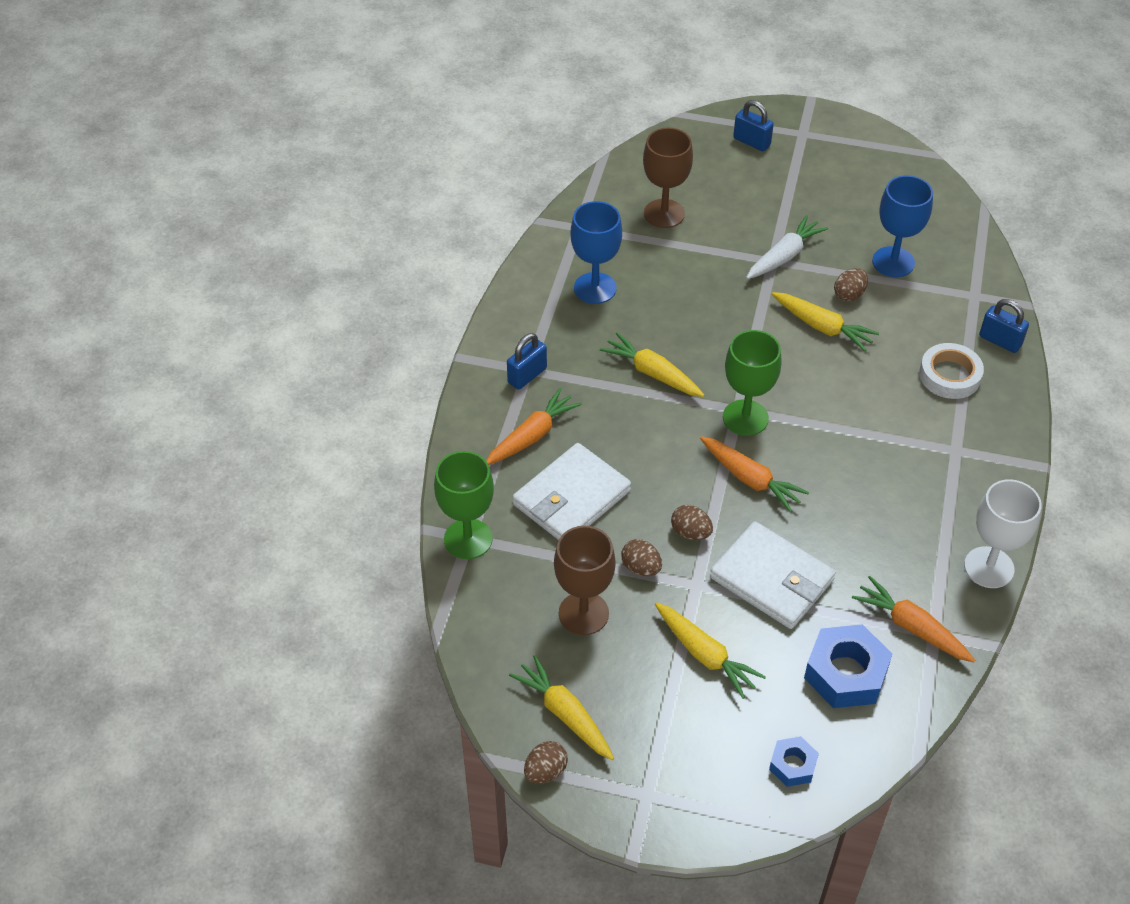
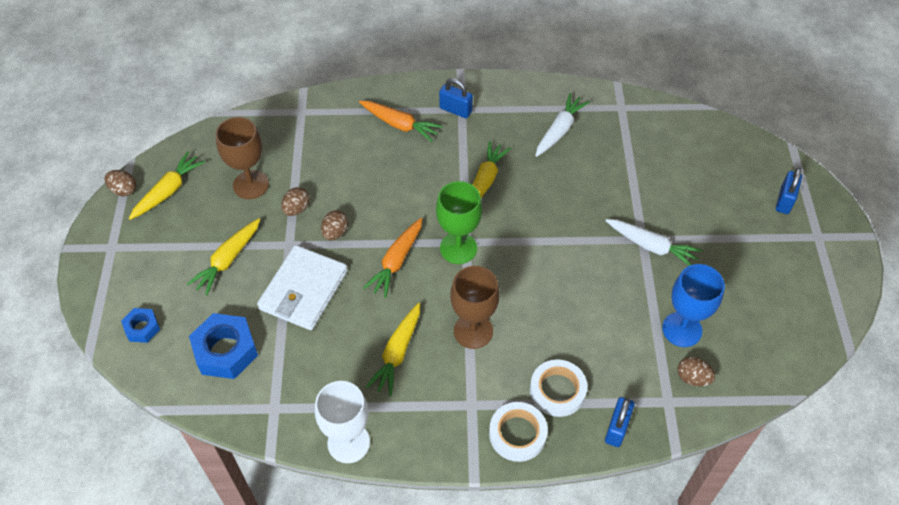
camera: 75 degrees right, 5 degrees up
(468, 539) = (300, 111): green goblet -> none
(571, 498) = (349, 158): white wallet -> none
(595, 288) = (559, 130): blue goblet -> white carrot
(664, 213) = (663, 157): brown goblet -> brown goblet (473, 331)
(822, 327) = (578, 286): yellow carrot -> yellow carrot (397, 353)
(849, 294) = (625, 300): brown egg -> brown egg (692, 378)
(911, 627) = (276, 391): orange carrot -> none
(996, 419) = (517, 434): none -> white tape

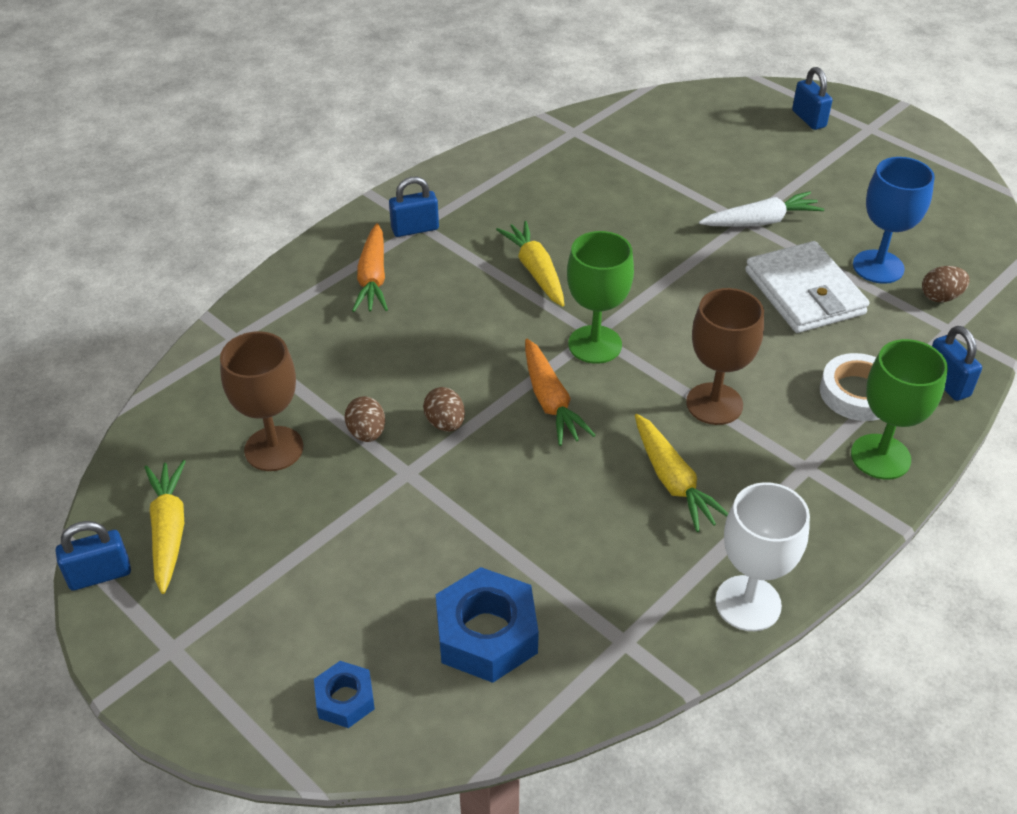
camera: 45 degrees left, 10 degrees down
(123, 190) = (100, 575): brown egg -> blue padlock
(228, 260) = (355, 543): yellow carrot -> none
(303, 290) = (489, 503): white wallet -> white wallet (804, 292)
(400, 125) = (373, 278): orange carrot -> orange carrot turned 105 degrees clockwise
(517, 434) = (880, 457): white tape -> green goblet
(559, 130) = (544, 183): white carrot -> none

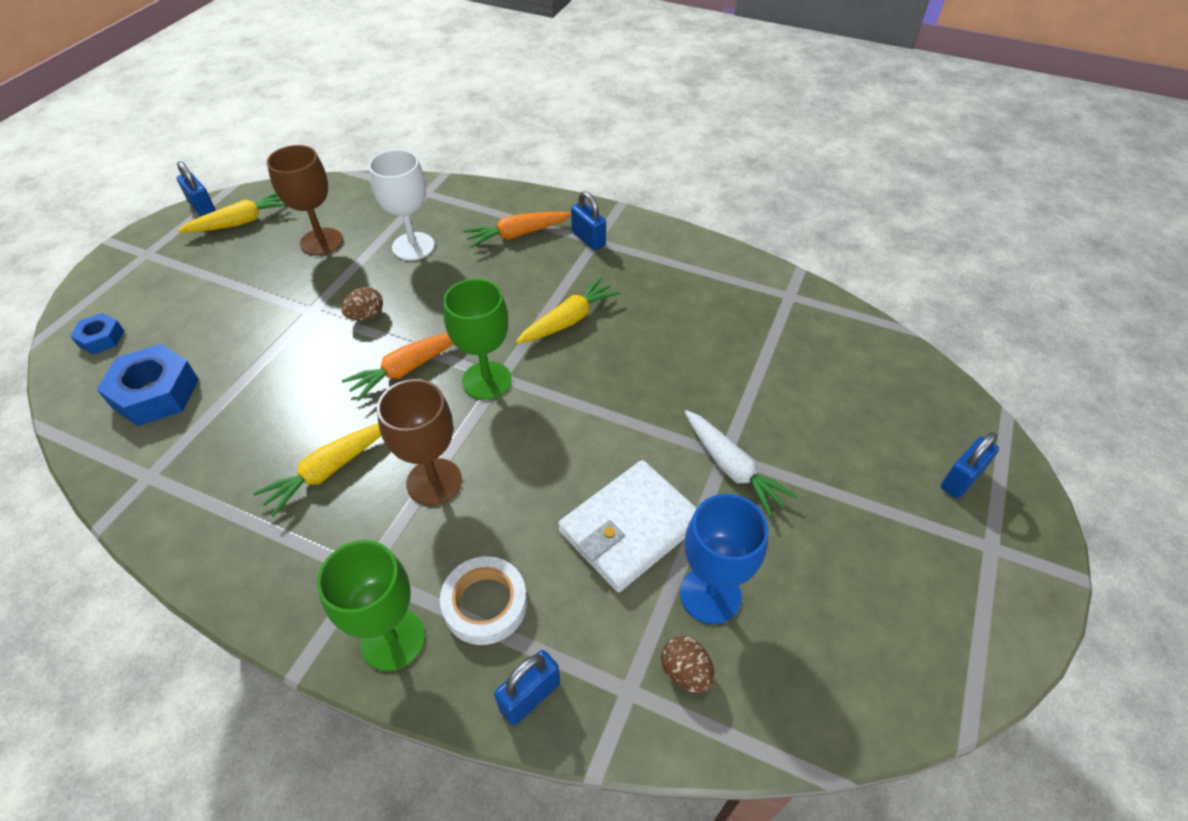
camera: 70 degrees right, 5 degrees up
(367, 433) = (346, 279): brown egg -> none
(748, 603) = (189, 554): white goblet -> white goblet (413, 246)

